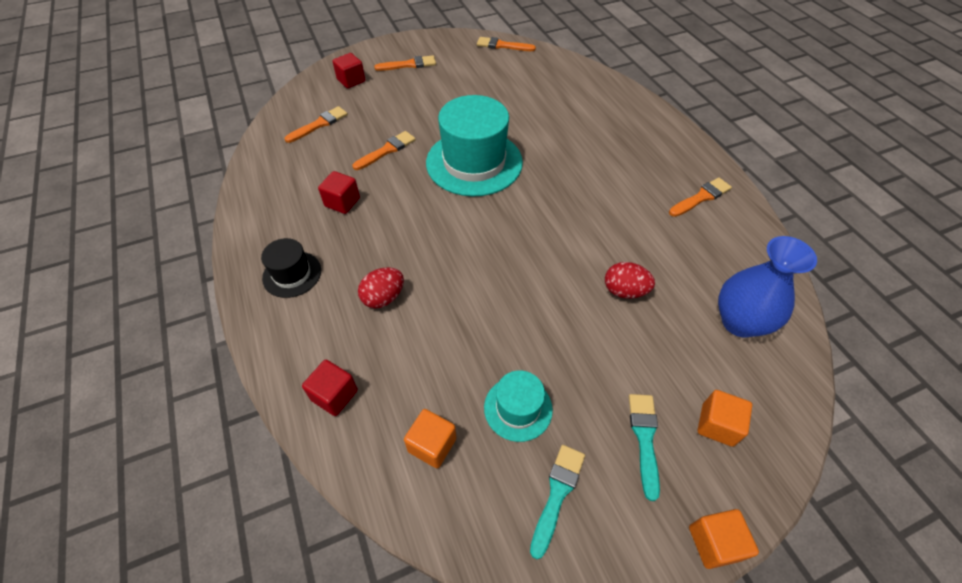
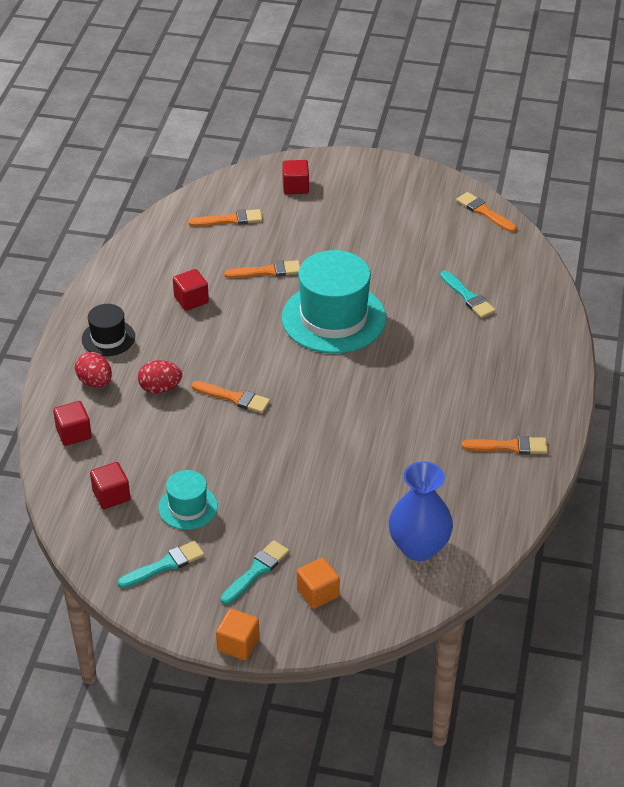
camera: 35 degrees right, 10 degrees down
(409, 65) = (366, 193): orange brush -> orange brush (234, 398)
(432, 445) = (111, 495): orange cube -> red cube
(553, 104) = (468, 297): none -> turquoise brush
(624, 291) = (350, 479): red egg -> red egg (95, 382)

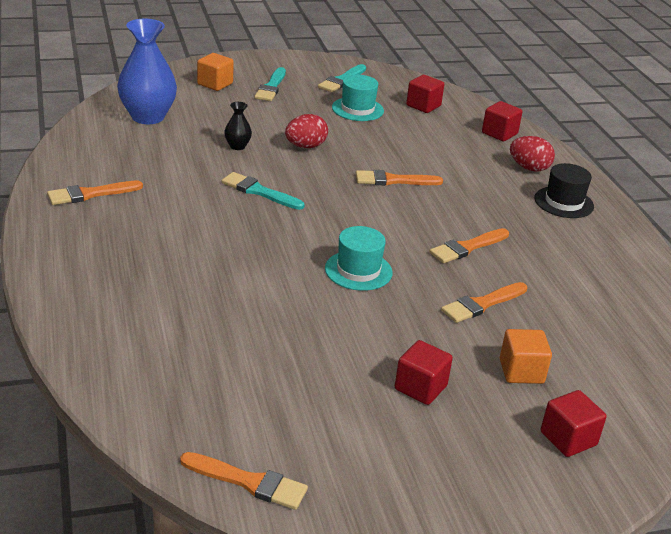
camera: 150 degrees right, 10 degrees down
(160, 388) = (467, 174): red egg -> red egg (305, 146)
(191, 300) = (529, 253): red cube -> red cube (420, 387)
(230, 220) = (596, 359): orange brush -> orange brush (467, 247)
(238, 644) = (253, 56): orange cube -> orange cube (521, 371)
(333, 318) = (358, 270): turquoise hat -> turquoise hat, size x0.50
(349, 478) = (237, 146): none -> black vase
(468, 297) = (207, 334): turquoise brush -> turquoise brush (259, 191)

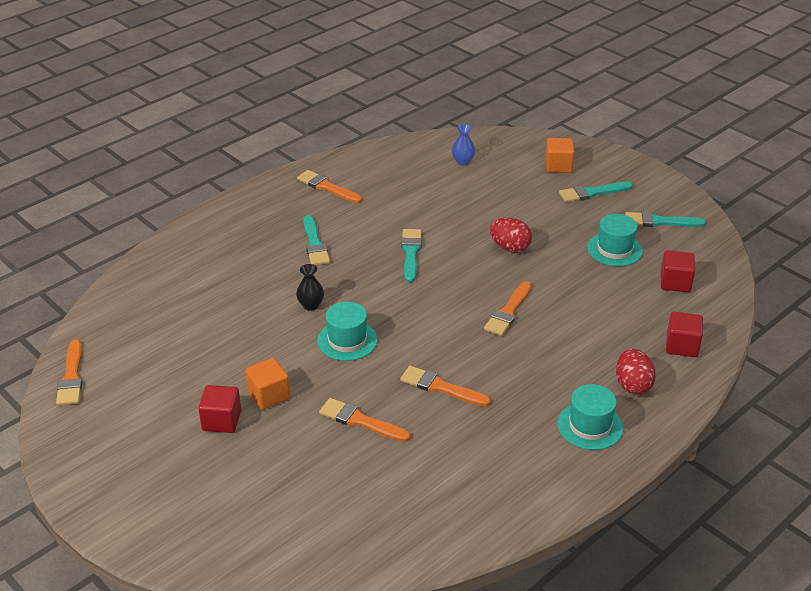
camera: 65 degrees right, 5 degrees up
(148, 117) = (463, 161): blue vase -> blue vase, size x0.46
(182, 234) = (315, 244): none -> turquoise brush
(237, 146) = (468, 217): black vase -> black vase (311, 305)
(393, 180) = (508, 312): orange brush -> orange brush turned 120 degrees counterclockwise
(521, 371) = (284, 469): orange cube -> orange cube (269, 395)
(564, 202) = (590, 426): black hat -> turquoise hat
(568, 439) = (216, 519): red cube -> none

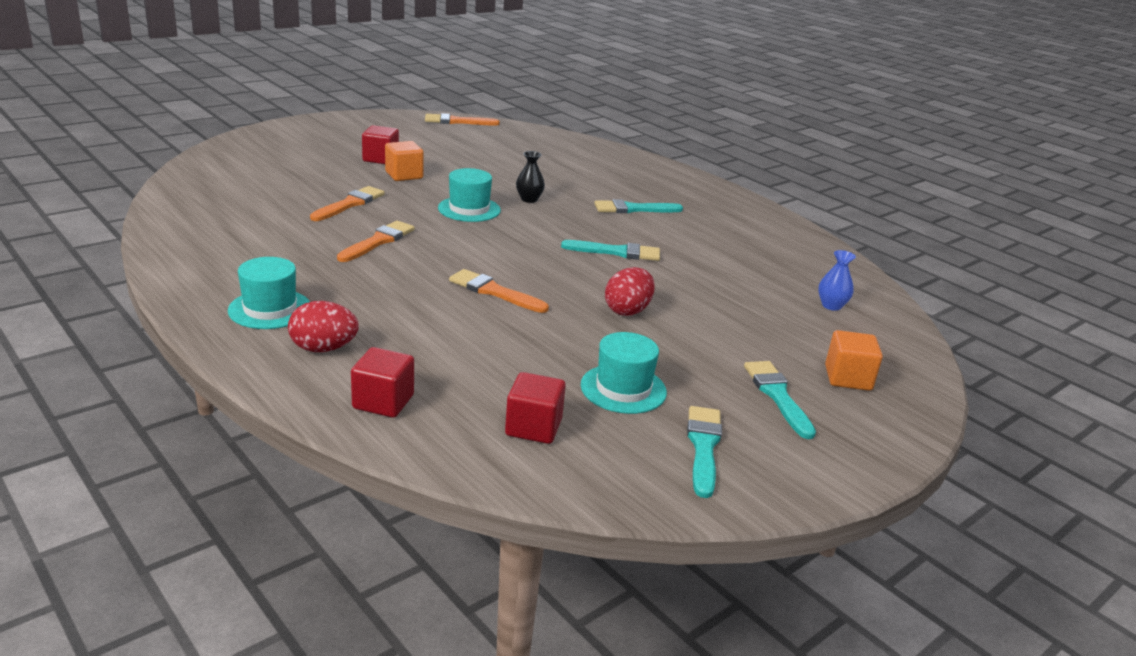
camera: 90 degrees right, 10 degrees down
(327, 187) = (745, 223): orange brush -> none

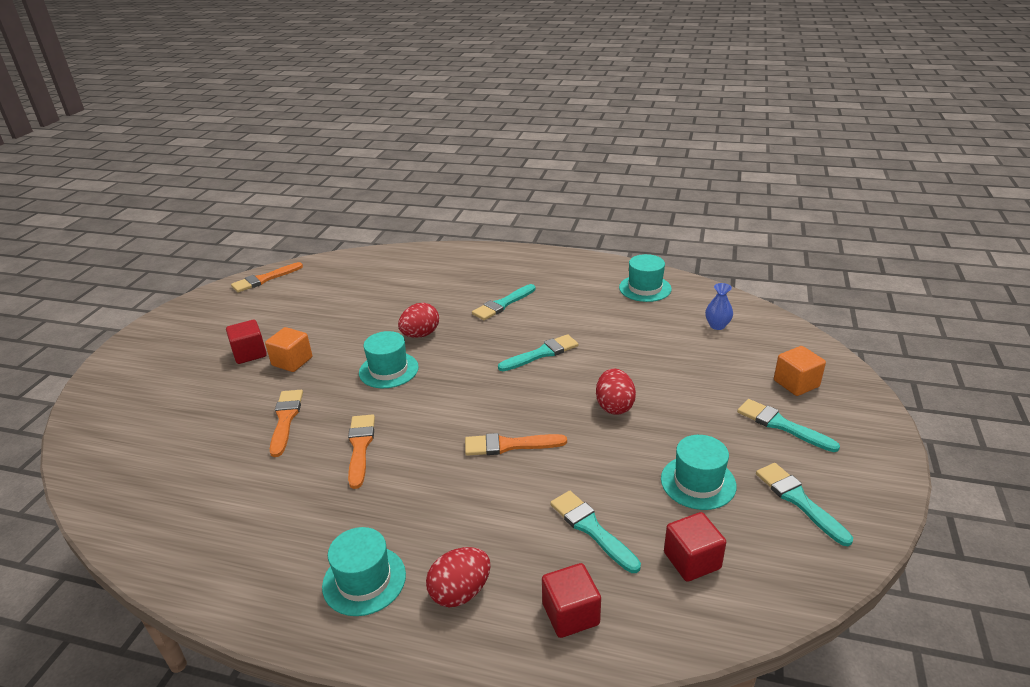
camera: 30 degrees left, 5 degrees up
(480, 368) = (591, 529): none -> turquoise brush
(529, 199) = (420, 334): black vase -> red egg
(797, 252) = (645, 288): none -> turquoise hat

